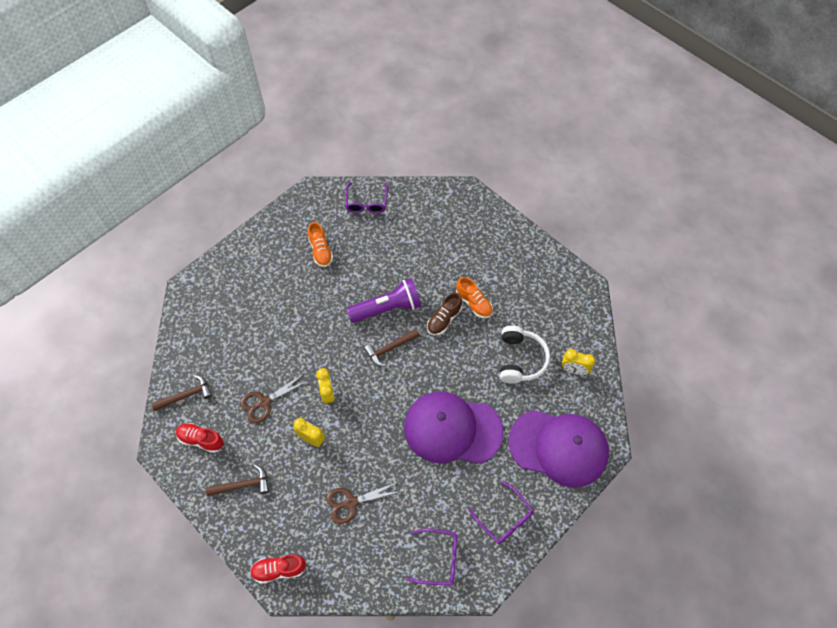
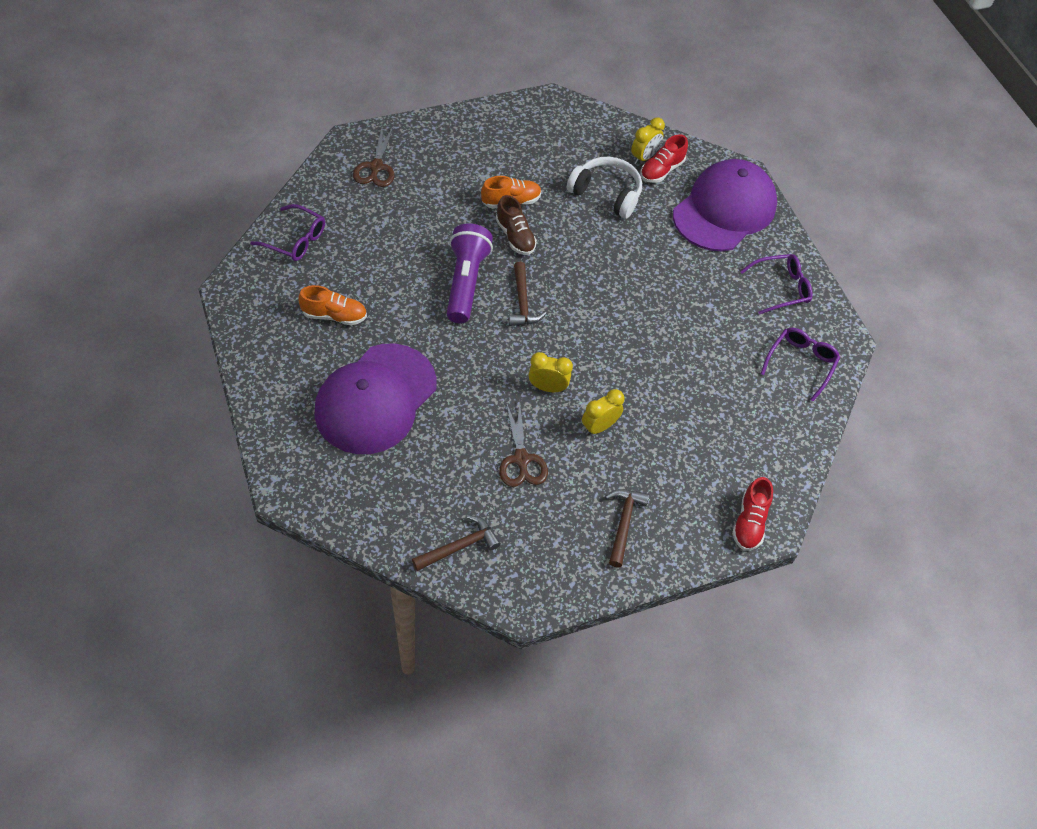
camera: 70 degrees left, 5 degrees down
(186, 395) = (460, 546): brown hammer -> brown hammer turned 60 degrees clockwise
(201, 440) = (536, 550): red shoe -> red shoe (661, 170)
(351, 502) = (699, 418): brown scissors -> brown scissors (376, 167)
(452, 429) = (657, 288): purple cap -> purple cap (375, 399)

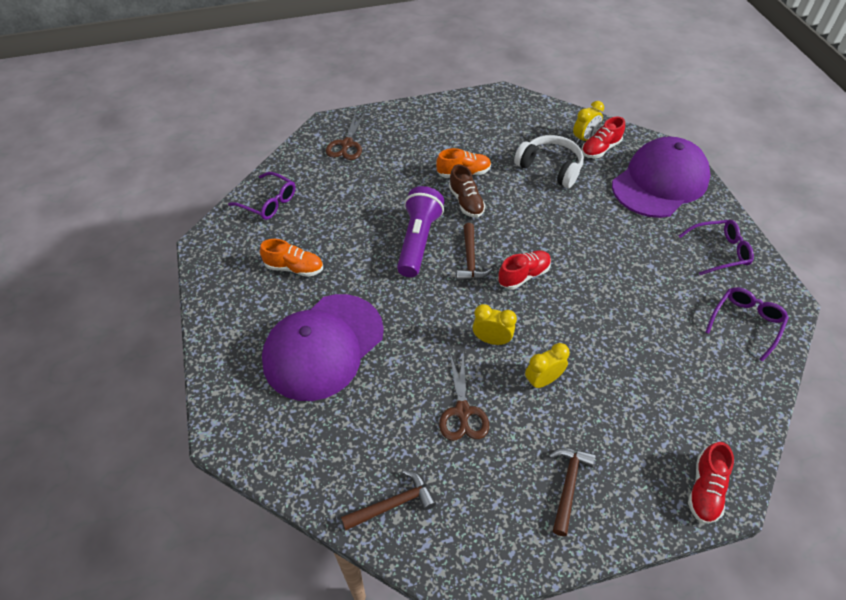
camera: 10 degrees right, 5 degrees down
(579, 319) = (523, 275): none -> red shoe

